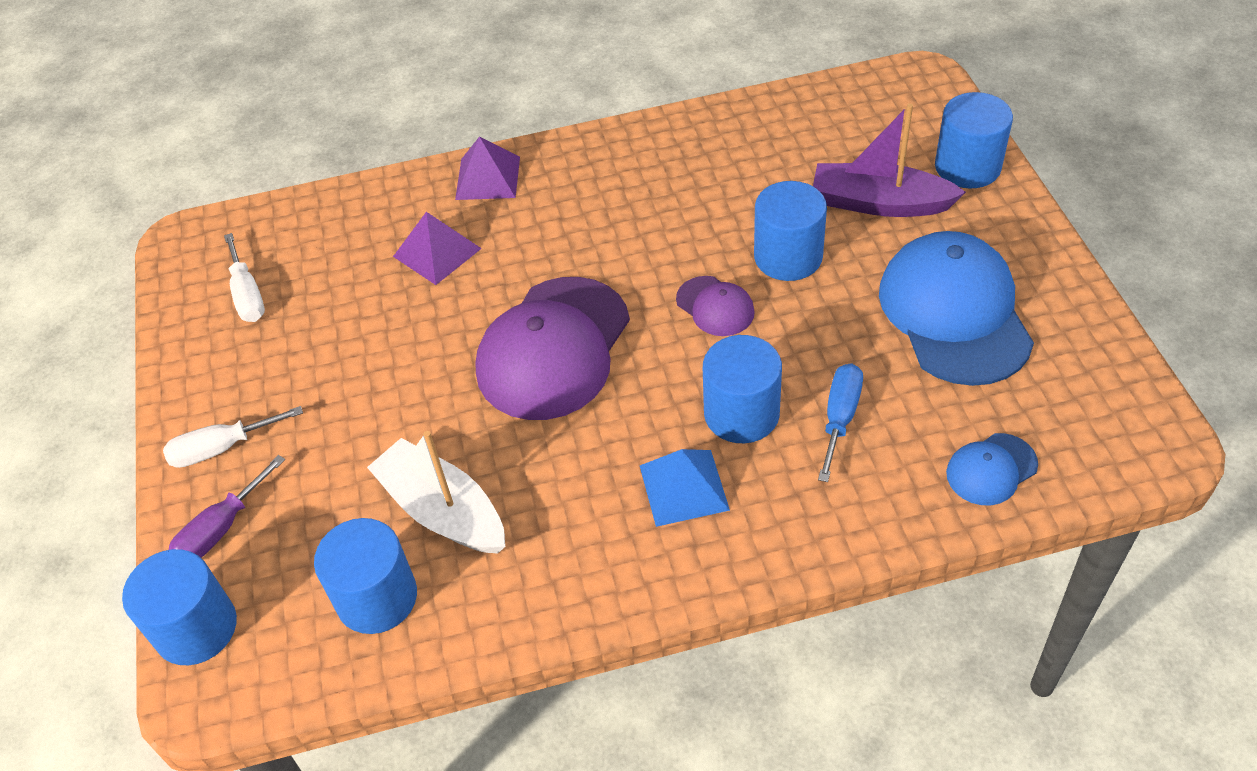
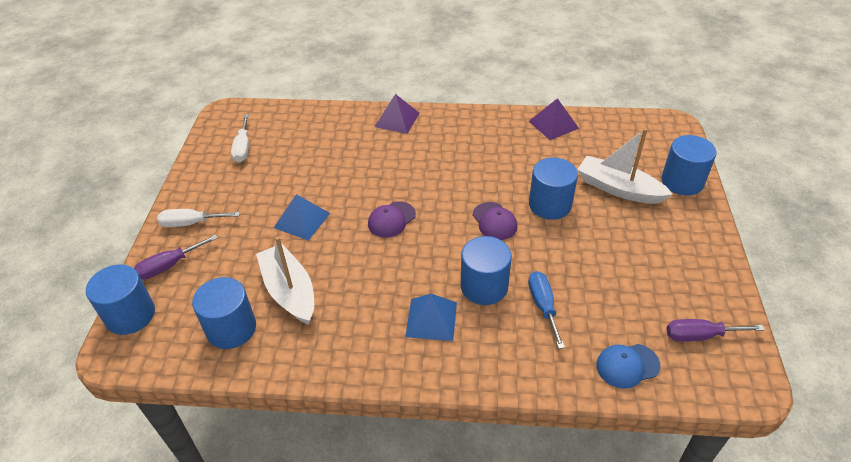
camera: 15 degrees right, 5 degrees down
(408, 390) = (302, 220): none -> blue pyramid
(437, 252) = (351, 151): purple pyramid -> purple pyramid (553, 124)
(553, 348) = (391, 220): purple cap -> purple cap, size x0.47
(840, 418) = (543, 306): blue screwdriver -> blue screwdriver turned 45 degrees counterclockwise
(879, 203) = (618, 189): purple boat -> white boat
(954, 313) = (640, 264): blue cap -> none
(1073, 395) = (700, 336): none -> purple screwdriver

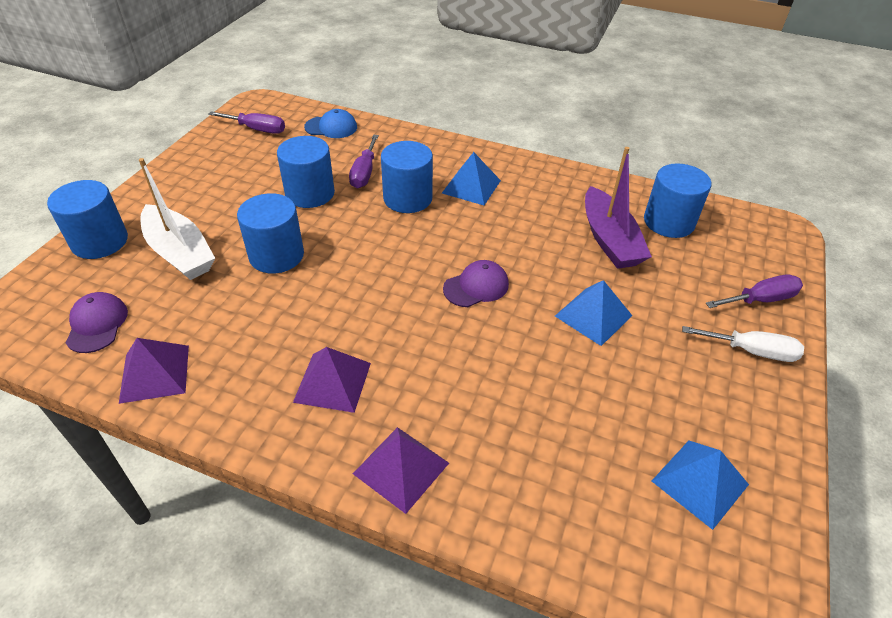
camera: 165 degrees left, 0 degrees up
(130, 315) = (784, 258): blue cylinder -> blue cylinder (310, 193)
(243, 148) = (700, 482): white screwdriver -> blue pyramid
(289, 291) = (609, 240): white boat -> purple boat
(454, 143) = (332, 382): none -> purple pyramid
(494, 221) = (354, 253): purple cap -> purple cap (97, 324)
(543, 306) = (364, 173): blue screwdriver -> purple screwdriver

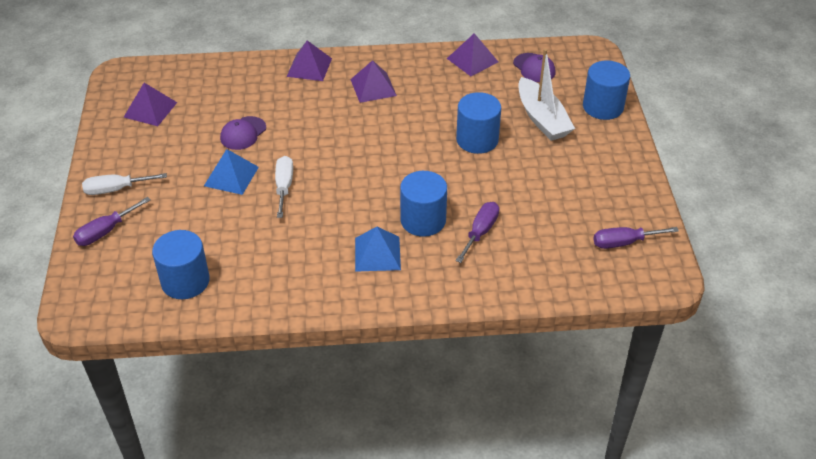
camera: 155 degrees right, 0 degrees up
(180, 253) = (542, 119): white boat -> white boat turned 135 degrees counterclockwise
(310, 193) = (505, 195): blue cylinder -> none
(331, 127) = (561, 274): blue cap -> none
(364, 173) = (480, 232): purple screwdriver -> purple screwdriver turned 45 degrees clockwise
(476, 286) = (322, 167): purple cap -> purple cap (243, 133)
(533, 280) = (284, 186): none -> white screwdriver
(609, 240) = (234, 243): purple boat -> none
(700, 482) = (150, 109): blue pyramid -> purple pyramid

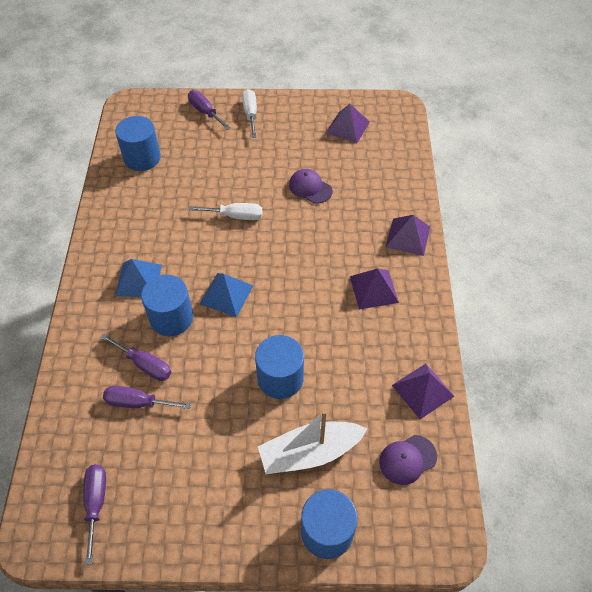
camera: 95 degrees right, 10 degrees up
(231, 176) = (254, 181): blue pyramid -> blue pyramid (226, 294)
(522, 231) = (138, 403): none -> purple screwdriver

